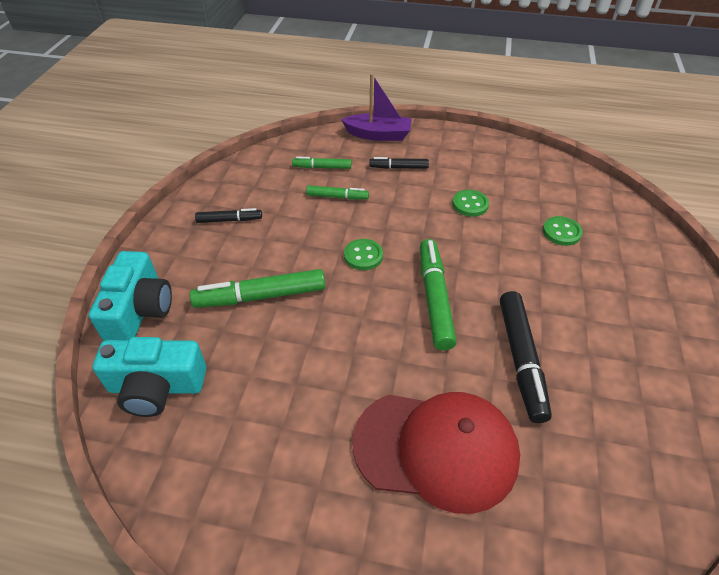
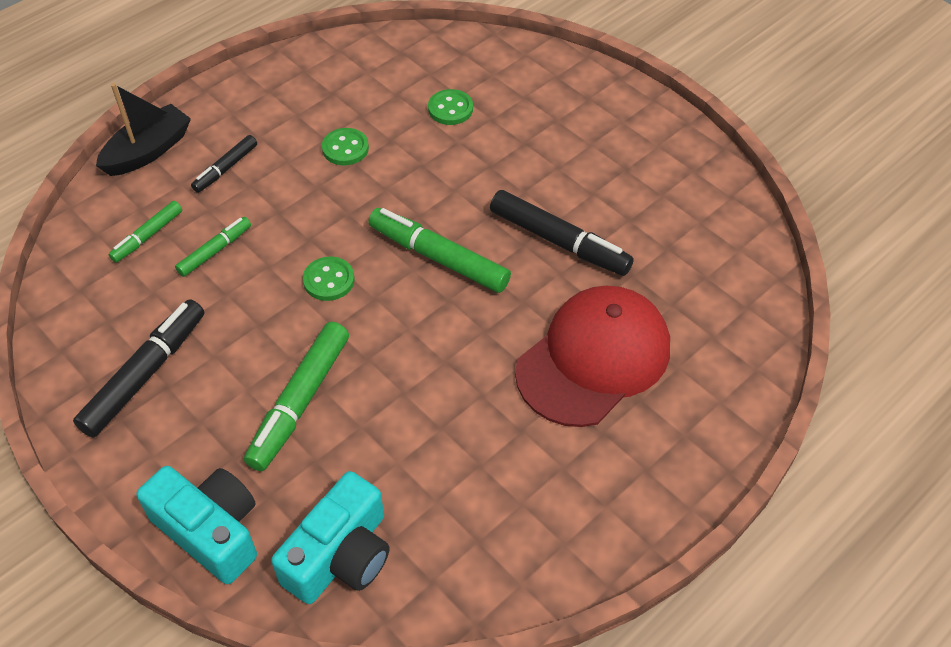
camera: 55 degrees left, 5 degrees up
(229, 220) = (145, 374): black marker -> black marker, size x1.77
(378, 135) = (148, 151): purple boat -> black boat

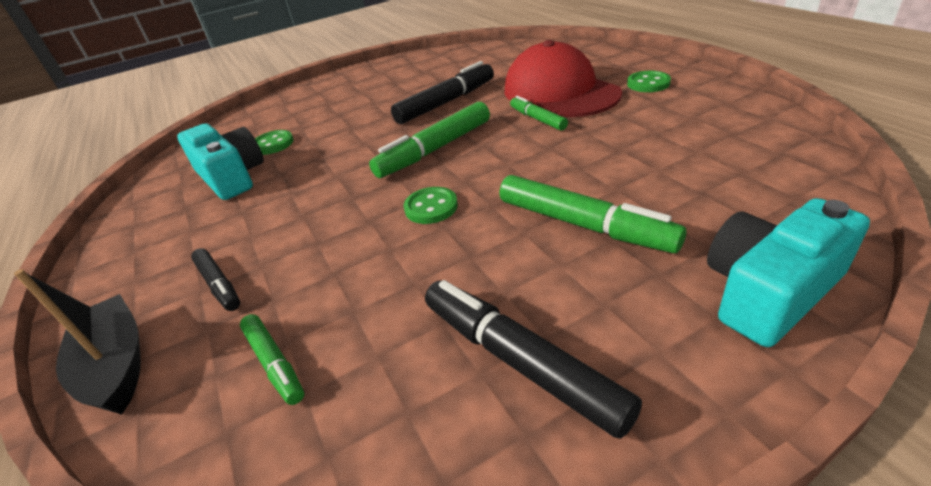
camera: 70 degrees left, 15 degrees down
(215, 251) = (343, 292): green marker -> green marker (537, 119)
(340, 555) = (772, 199): turquoise camera -> turquoise camera (231, 177)
(345, 148) = (267, 198): green button -> green button (648, 83)

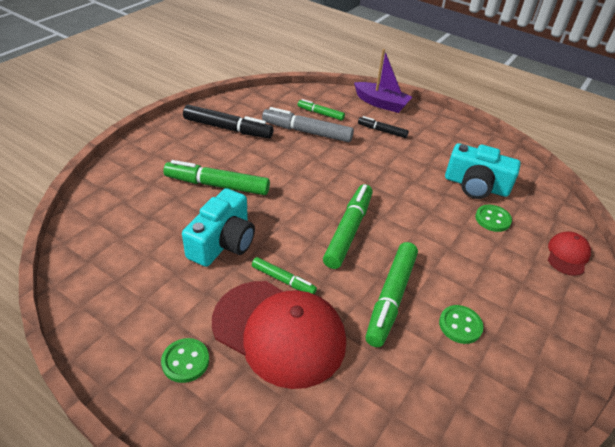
camera: 145 degrees right, 5 degrees up
(117, 365) = (381, 103): black boat -> purple boat
(260, 115) = (567, 255): none -> red cap
(353, 311) = (307, 132): none -> grey marker
(431, 207) = (312, 183): green button -> green button (460, 325)
(446, 102) = (390, 298): black marker -> green marker
(769, 291) = (129, 166): turquoise camera -> turquoise camera (223, 242)

